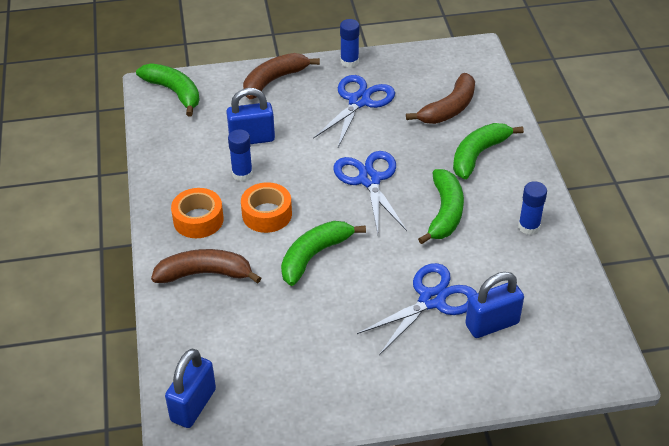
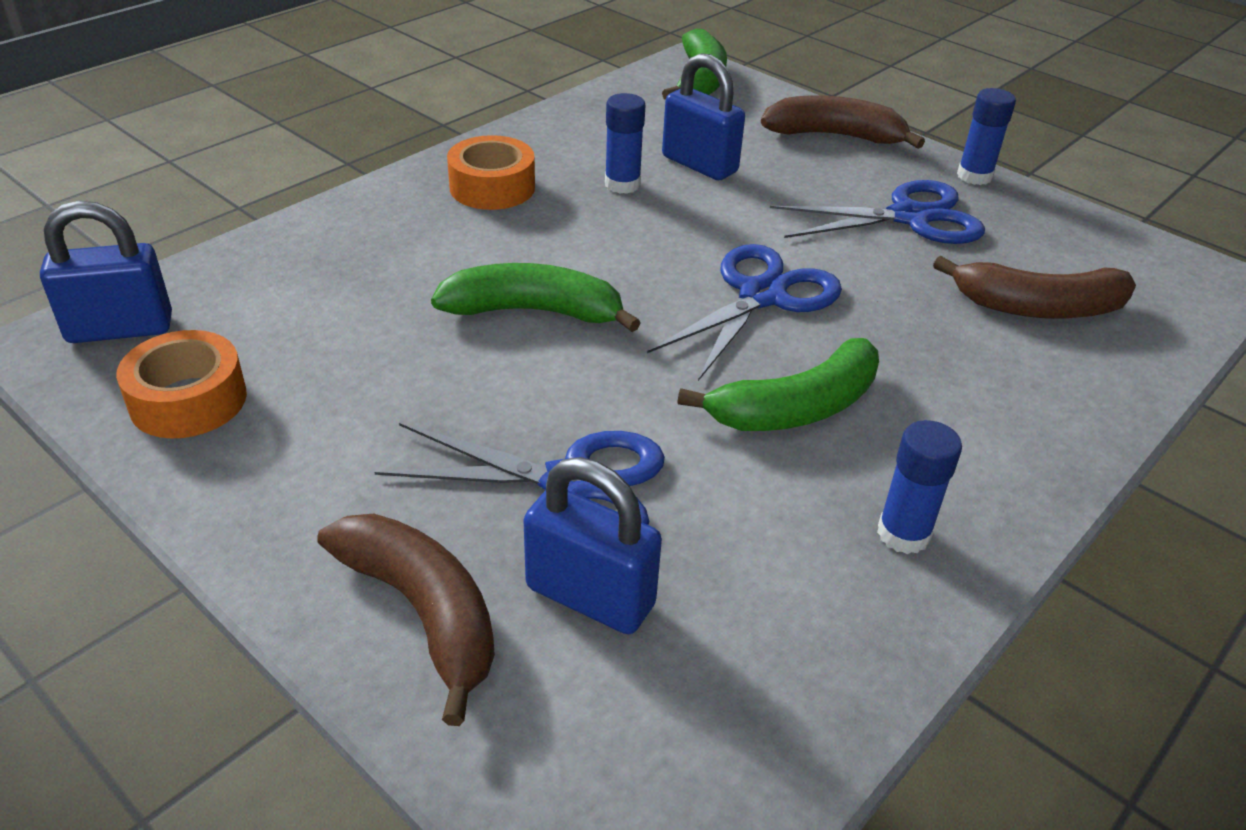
camera: 50 degrees right, 5 degrees down
(205, 274) = (394, 233): brown banana -> brown banana (423, 612)
(267, 214) = (569, 235): orange tape -> orange tape (188, 400)
(478, 155) = (986, 386): green banana -> none

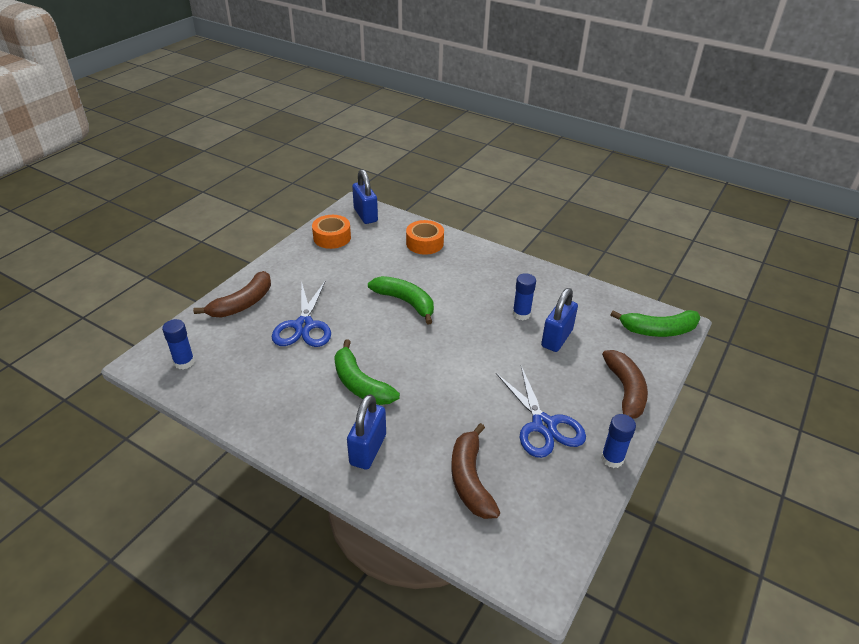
camera: 80 degrees right, 0 degrees up
(492, 187) = (497, 276): orange tape -> orange tape (424, 243)
(534, 311) = (405, 302): green banana -> green banana turned 45 degrees counterclockwise
(590, 596) = (250, 337): blue padlock -> blue padlock (368, 449)
(762, 296) = (441, 369): blue scissors -> none
(903, 534) = (287, 418): blue glue stick -> blue glue stick (184, 362)

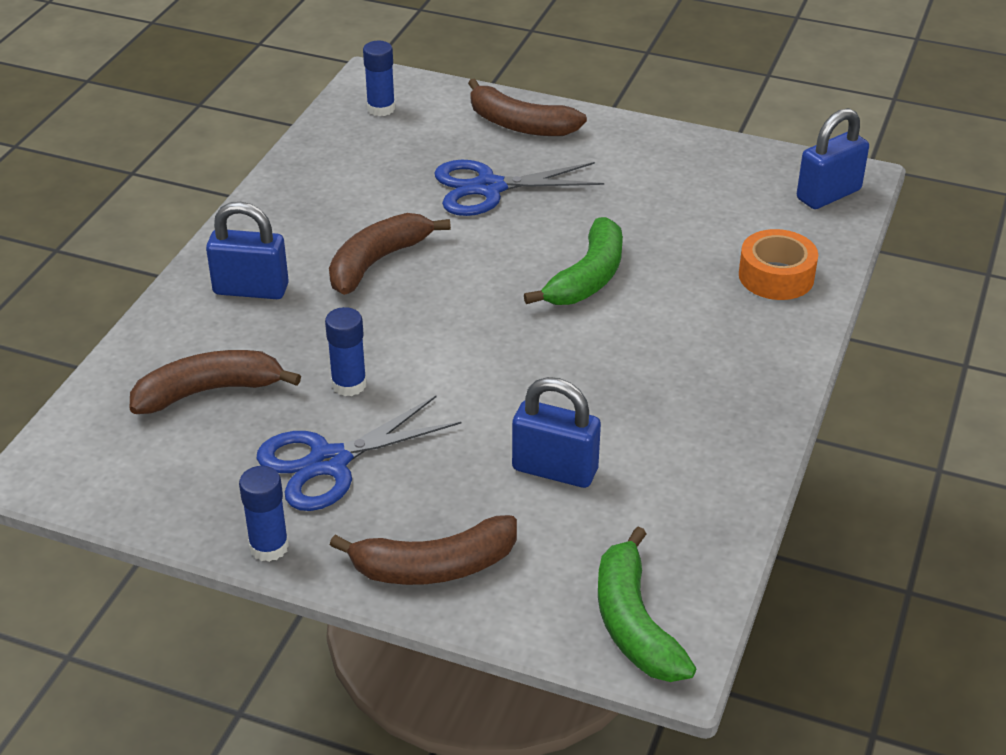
camera: 80 degrees right, 0 degrees up
(332, 237) = (734, 171): orange tape -> none
(360, 384) = (377, 262): green banana -> brown banana
(521, 314) = (609, 419): blue glue stick -> blue glue stick (349, 384)

